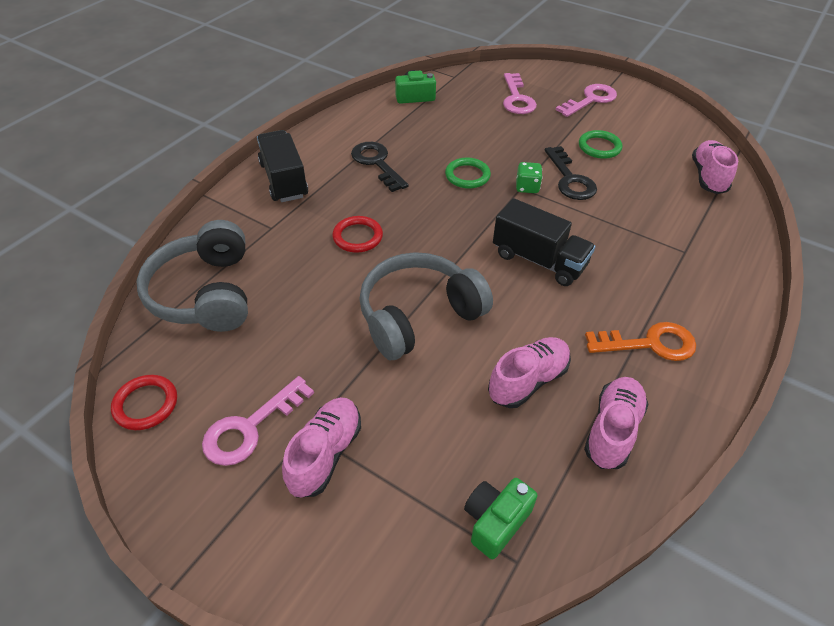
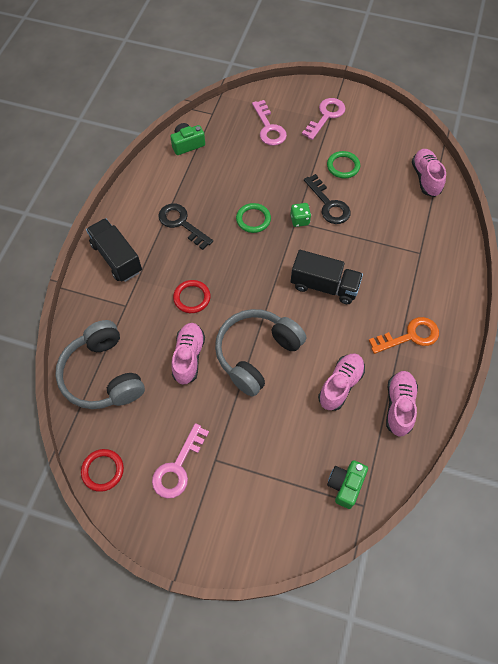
camera: 15 degrees left, 15 degrees up
(325, 454) = (231, 471): pink shoe -> pink shoe (188, 357)

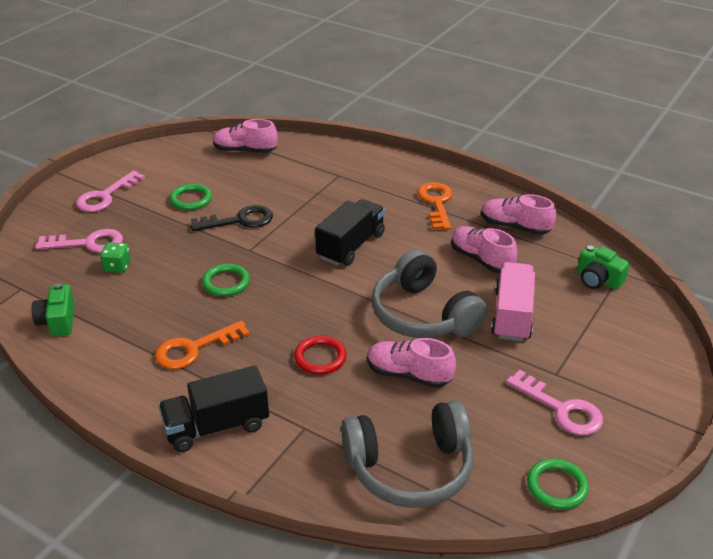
camera: 75 degrees left, 25 degrees down
(103, 470) = (557, 486): red ring -> green ring
(181, 223) = (194, 349): black key -> orange key
(275, 419) = (512, 315): none -> pink truck
(299, 220) = (249, 246): green dice -> green dice (117, 267)
(326, 116) = (105, 196): pink key -> pink key turned 105 degrees counterclockwise

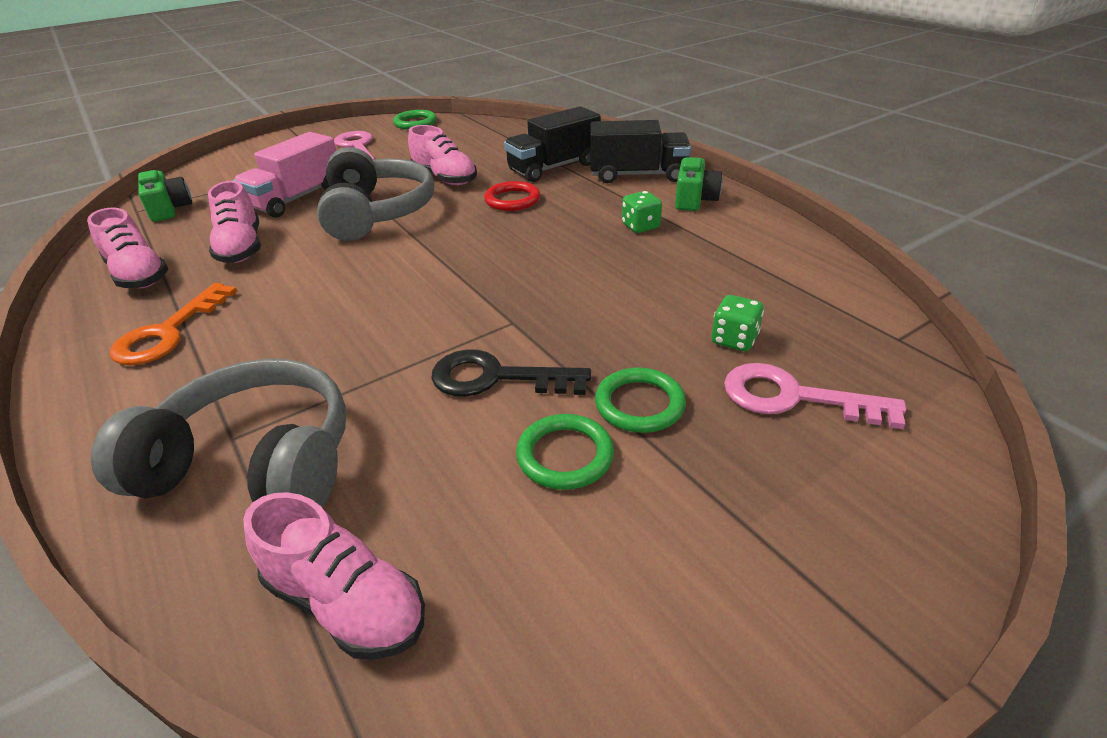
camera: 155 degrees left, 0 degrees up
(58, 321) = (819, 282): green camera -> green camera (694, 199)
(105, 196) = (768, 526): pink key -> none
(194, 349) = (640, 226): orange key -> green dice
(226, 282) = (572, 284): green ring -> green ring (639, 404)
(351, 246) = (367, 296): black truck -> black truck (554, 167)
(410, 468) = (500, 139): grey headphones -> grey headphones (255, 463)

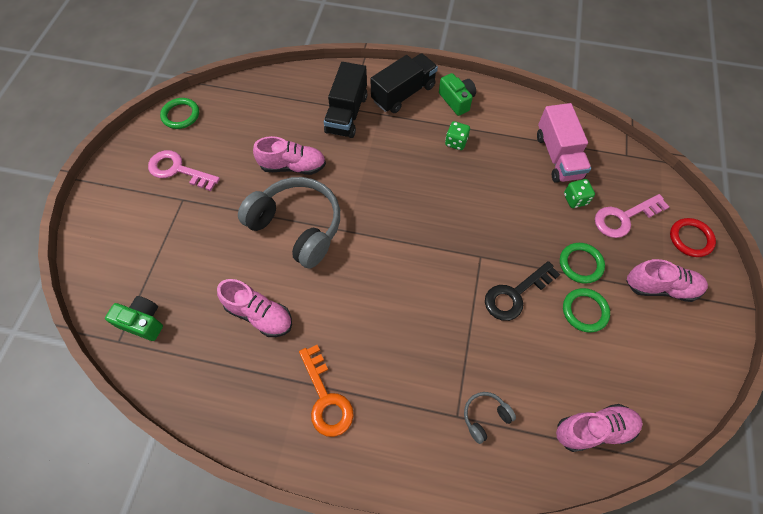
camera: 45 degrees left, 25 degrees up
(138, 275) = (231, 382): pink shoe -> pink shoe (660, 287)
(255, 463) = (485, 417): grey headphones -> grey headphones, size x0.43
(296, 198) = (222, 249): pink truck -> pink truck (558, 156)
(512, 200) = (362, 162): red ring -> red ring (690, 239)

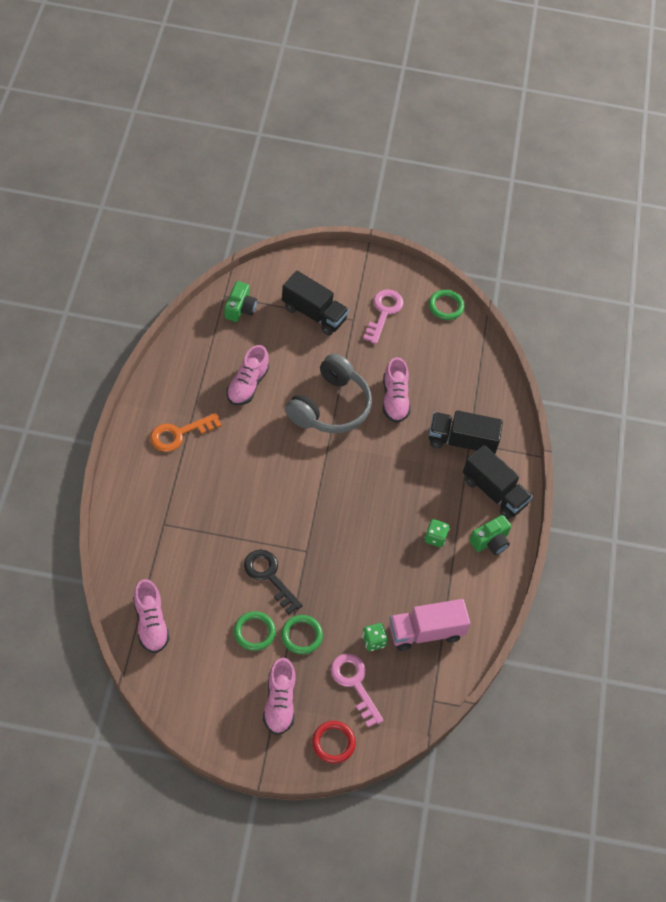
camera: 80 degrees right, 5 degrees down
(166, 239) = (314, 314): none -> black truck
(485, 417) = (162, 544): grey headphones -> none

